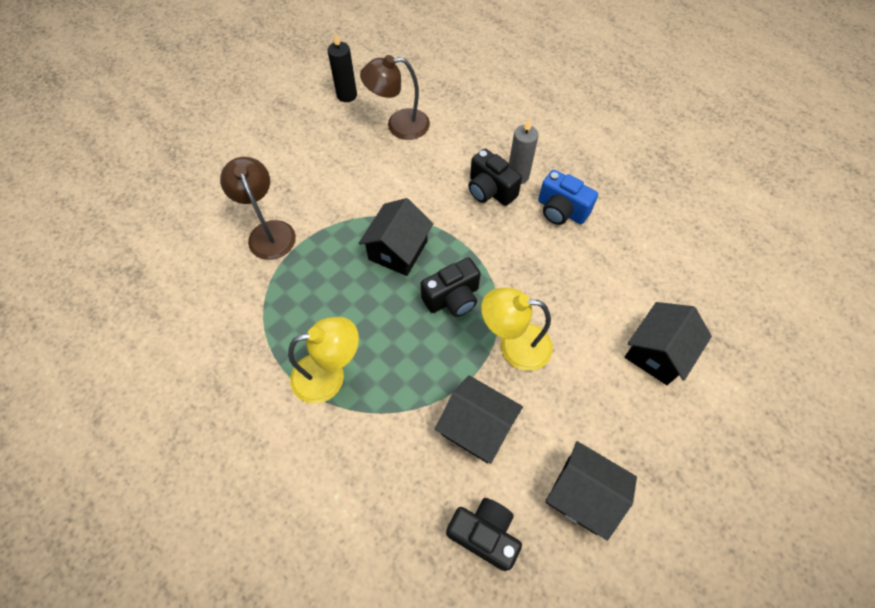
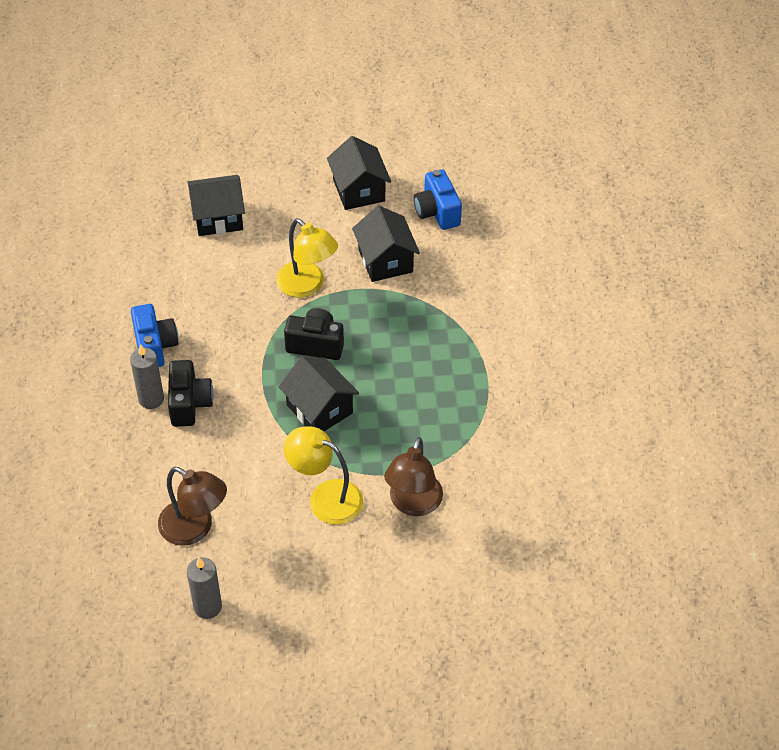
camera: 140 degrees left, 10 degrees down
(329, 375) = (457, 356): yellow lamp -> yellow lamp (325, 497)
(347, 95) = (207, 607): black candle -> grey candle
(398, 250) = (319, 409): black house -> black house turned 75 degrees clockwise
(484, 534) = (437, 212): black camera -> blue camera

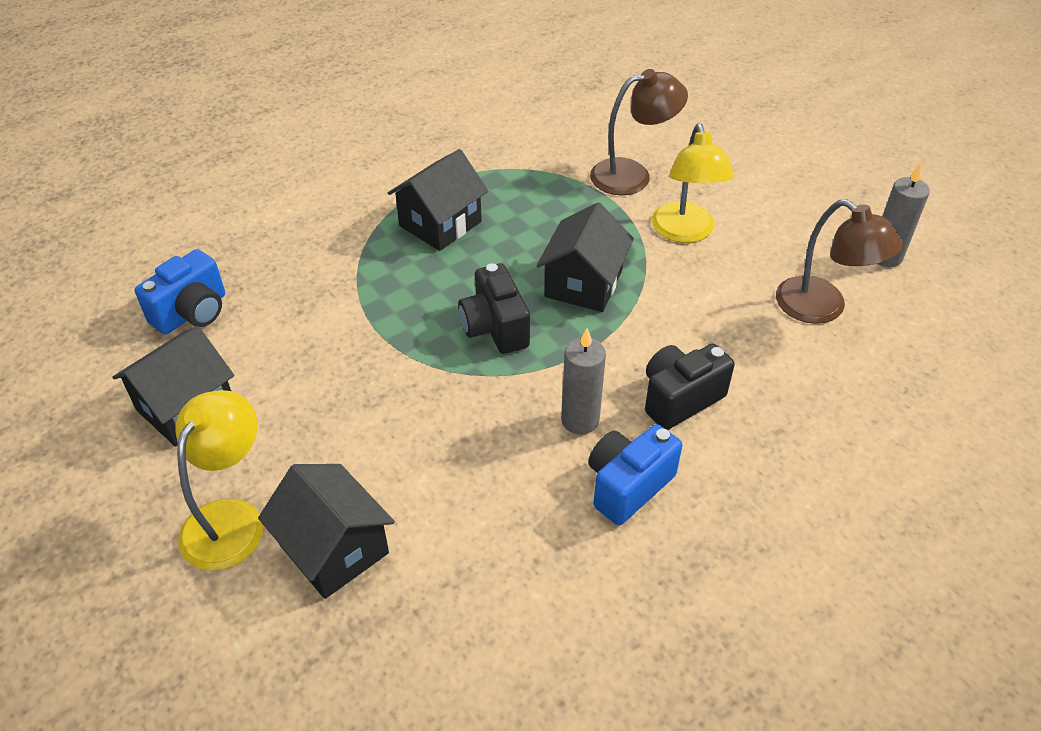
camera: 120 degrees left, 5 degrees down
(151, 399) = (709, 440): grey candle -> grey candle (580, 420)
(195, 528) = (822, 308): brown lamp -> brown lamp turned 135 degrees clockwise
(307, 286) = (405, 379): yellow lamp -> yellow lamp (230, 518)
(385, 261) = (311, 325): black house -> black house (440, 224)

